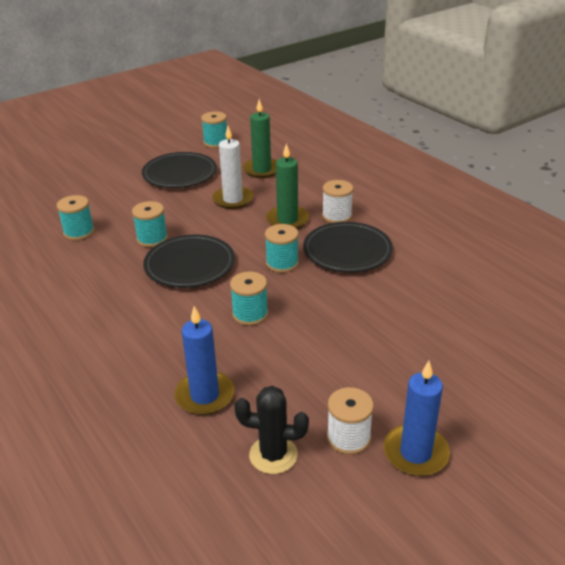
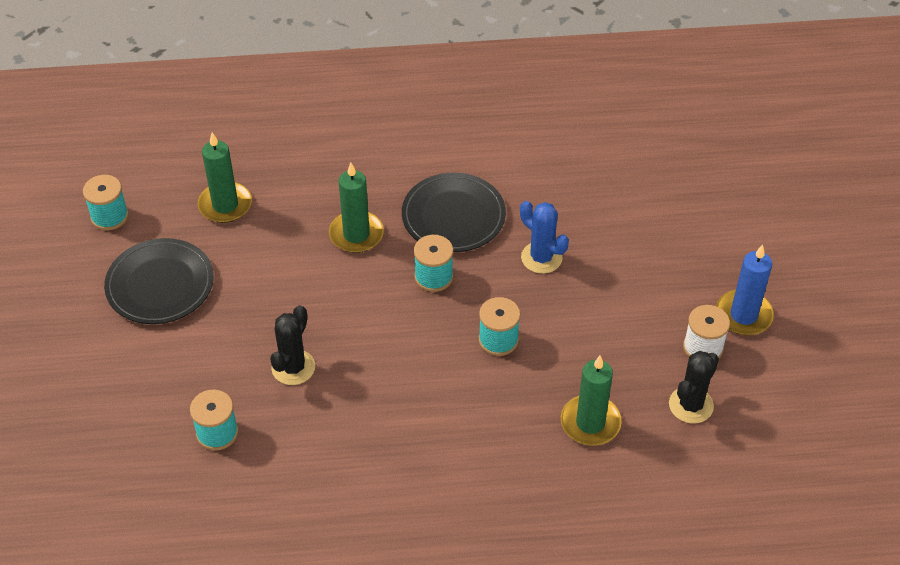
camera: 60 degrees left, 15 degrees up
(152, 239) = (293, 367): turquoise spool -> black cactus
(190, 265) = (374, 354): black plate -> none
(204, 395) = (590, 423): blue candle -> green candle
(233, 199) = (270, 261): white candle -> none
(337, 216) = (384, 191): white spool -> none
(352, 305) = (541, 258): none -> blue cactus

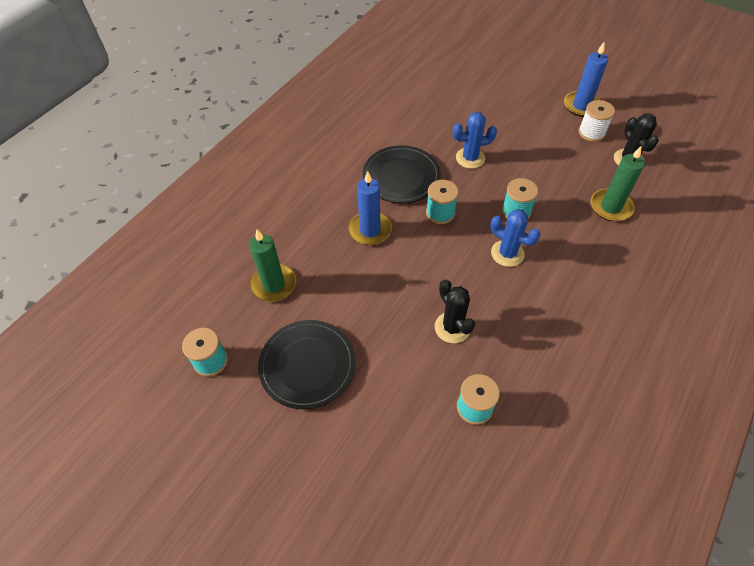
camera: 50 degrees left, 5 degrees up
(356, 234) = (370, 230): green candle -> blue candle
(430, 363) = (507, 253): none -> blue cactus

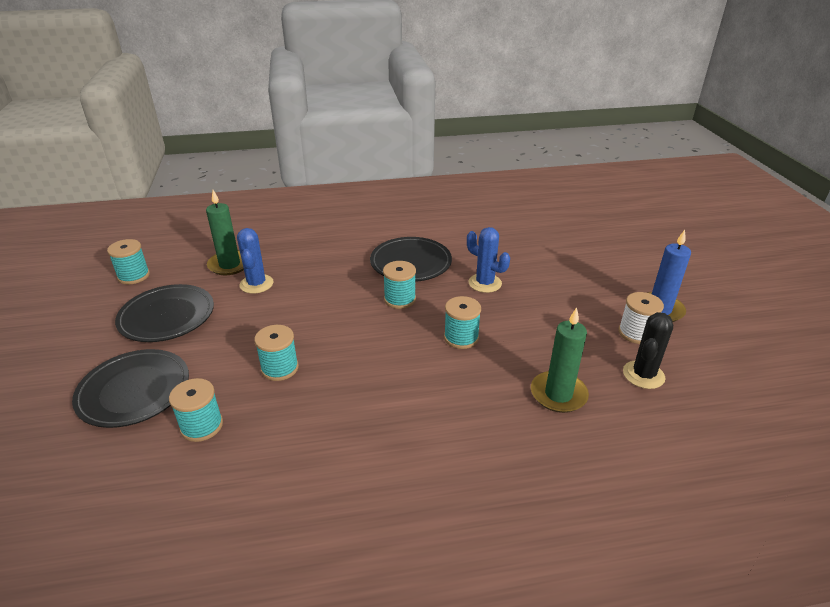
camera: 45 degrees right, 20 degrees down
(370, 230) = (334, 277): blue candle -> none
(391, 432) = (134, 391): none -> black plate
(452, 327) = (280, 368): black cactus -> turquoise spool
(507, 253) = (403, 357): blue cactus -> blue cactus (256, 284)

